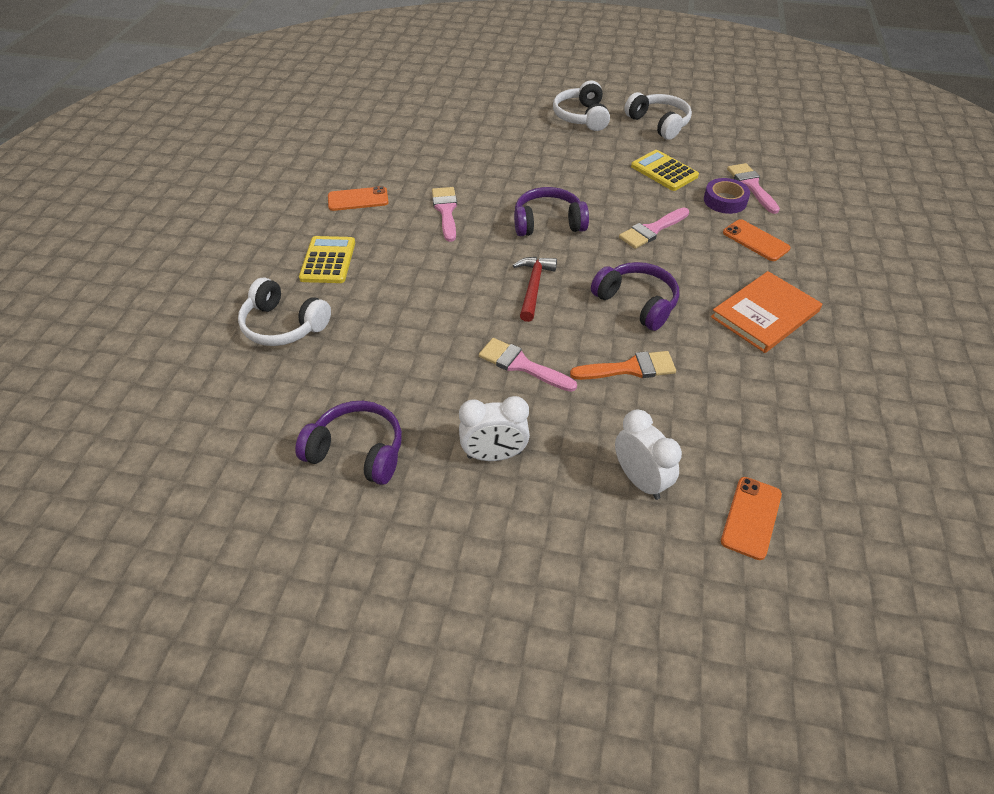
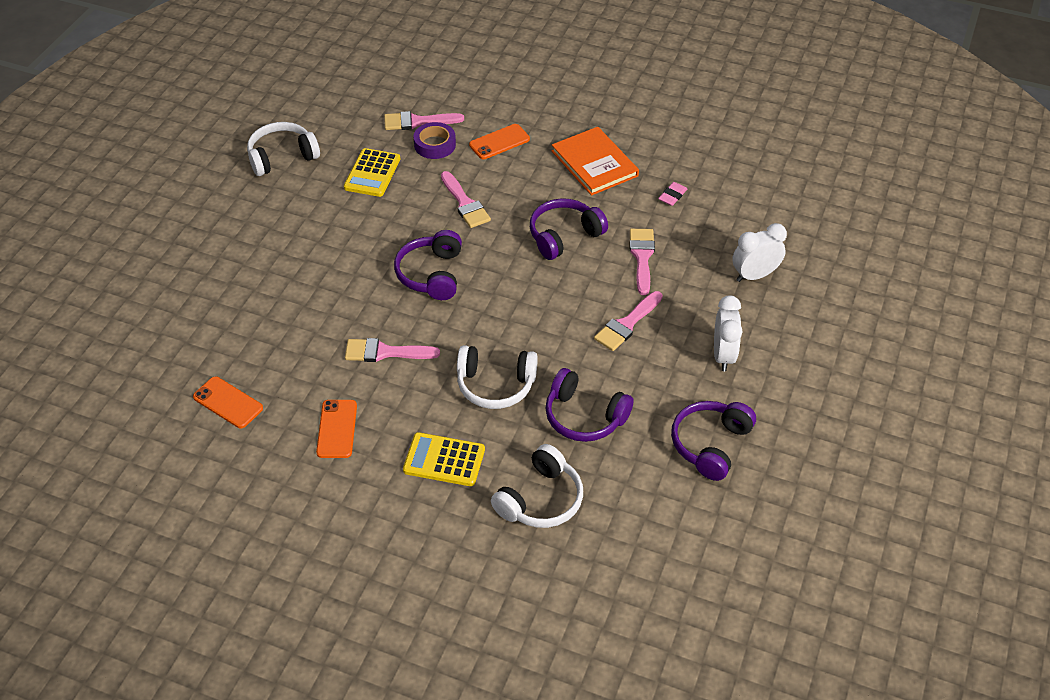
camera: 80 degrees left, 0 degrees up
(387, 344) = (584, 416): none -> purple headphones
(533, 287) = (526, 300): red hammer -> none
(581, 117) = (241, 213): white headphones -> white headphones (495, 385)
(629, 368) = (642, 257): orange brush -> pink brush
(664, 171) = (372, 173): yellow calculator -> yellow calculator turned 45 degrees counterclockwise
(746, 387) = (672, 196): none -> pink eraser
(751, 517) = (790, 226): orange phone -> orange phone (228, 402)

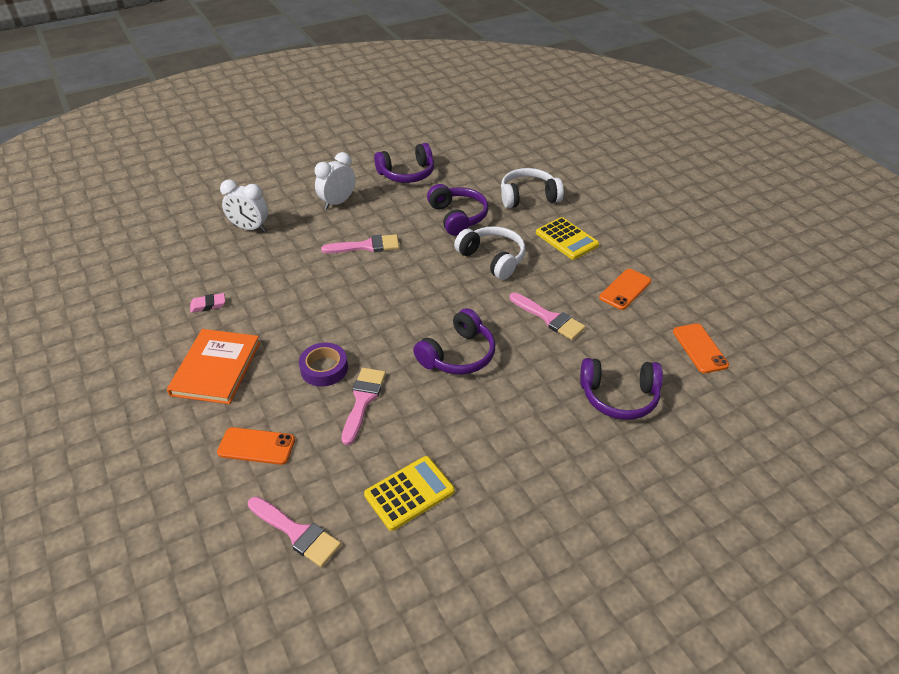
camera: 140 degrees left, 5 degrees down
(282, 156) = (484, 590): white headphones -> none
(435, 145) = (315, 487): purple tape -> purple tape (324, 368)
(564, 236) = (324, 324): purple headphones -> purple headphones (619, 397)
(642, 257) = (296, 278): pink brush -> none

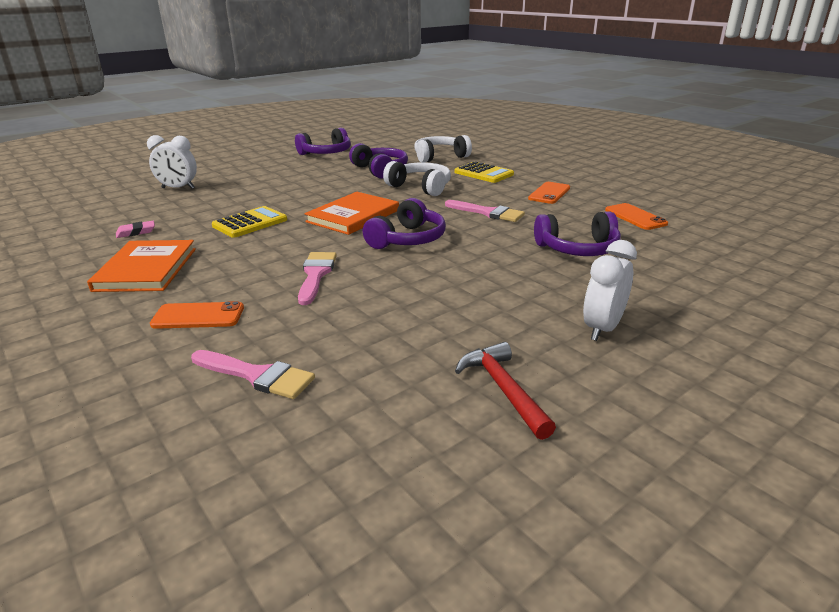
camera: 10 degrees left, 15 degrees down
(324, 368) = (269, 259): purple tape -> none
(337, 202) = (264, 170): white clock -> white clock (602, 329)
(366, 246) = (297, 189): pink brush -> none
(409, 493) = (386, 331): yellow calculator -> yellow calculator (250, 223)
(413, 305) = (353, 216): none -> orange book
(487, 584) = (503, 389): none -> red hammer

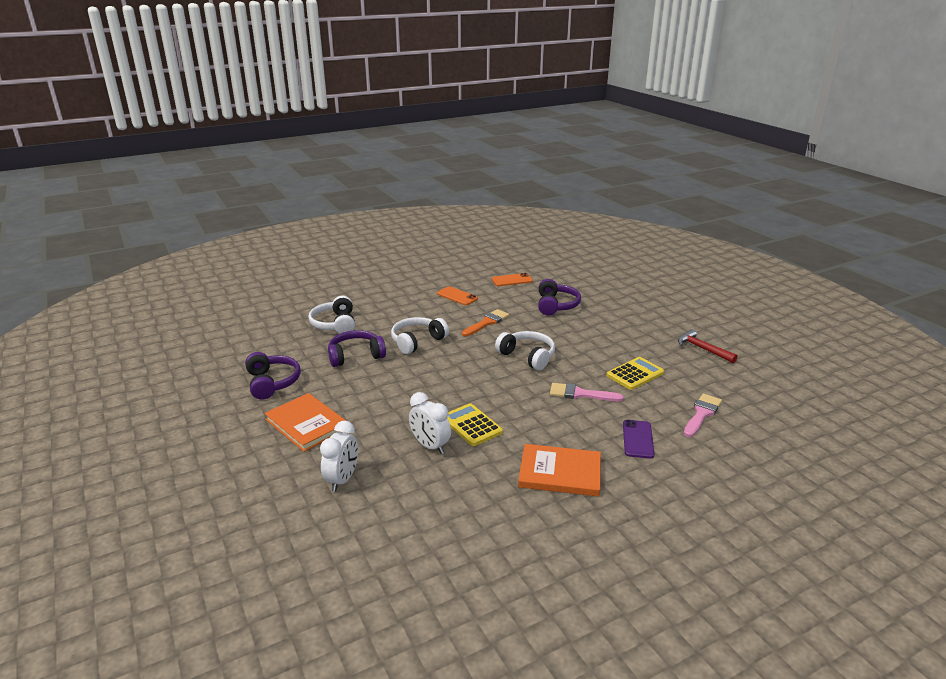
camera: 80 degrees left, 0 degrees up
(136, 232) = (473, 491): pink eraser -> none
(198, 316) = (638, 439): orange phone -> purple phone
(353, 216) = (473, 375): orange book -> orange book (307, 424)
(408, 239) = (527, 356): purple headphones -> white headphones
(483, 173) = (397, 312): yellow calculator -> yellow calculator (635, 374)
(488, 213) = (487, 322): pink brush -> orange brush
(503, 389) = (702, 349): red hammer -> red hammer turned 60 degrees clockwise
(602, 329) = (649, 317): white clock -> white clock (430, 446)

